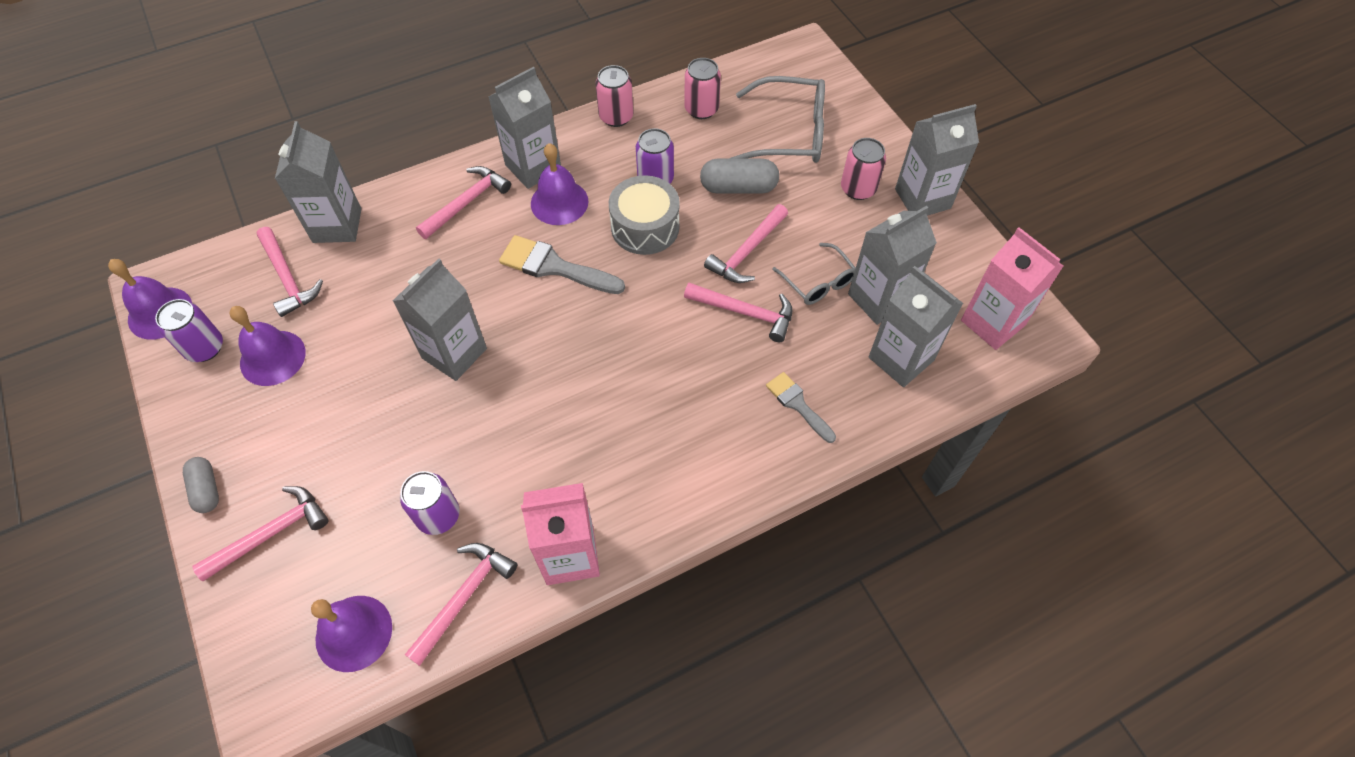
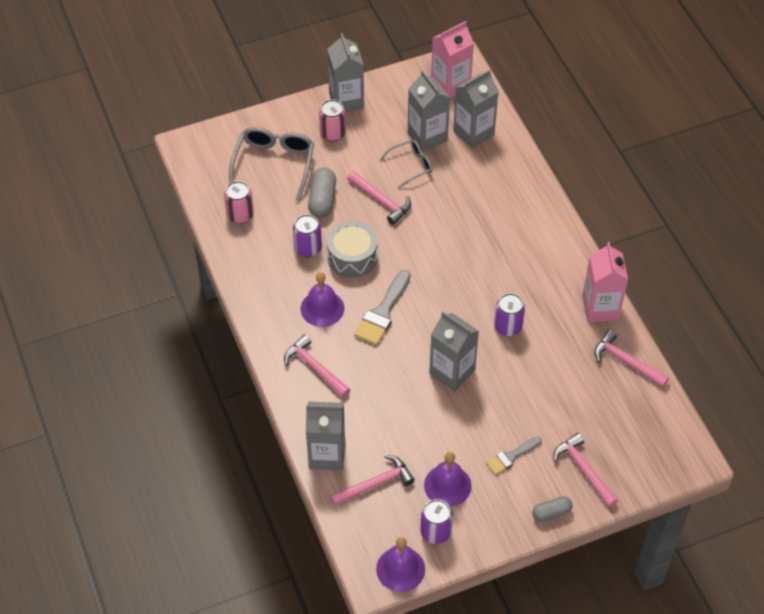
camera: 85 degrees left, 5 degrees down
(354, 633) = (648, 417): purple bell -> none
(438, 515) = (573, 377): purple can -> purple can (507, 327)
(533, 167) = (284, 324): grey carton -> none
(616, 117) = (239, 269): pink can -> none
(745, 313) = (432, 207): pink hammer -> none
(798, 404) = (503, 187): grey brush -> grey brush (511, 456)

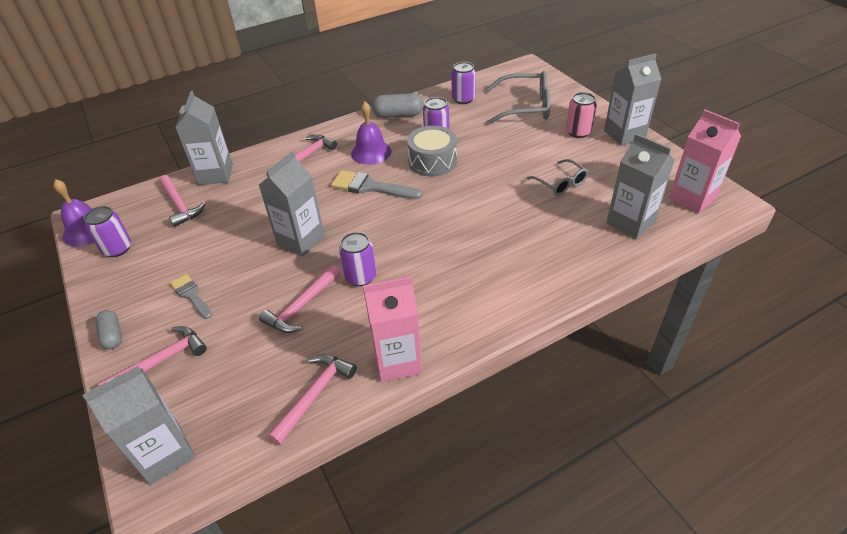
camera: 85 degrees right, 10 degrees down
(240, 215) = (463, 99): pink can -> purple can
(322, 200) = (495, 137): grey capsule -> grey capsule (398, 115)
(381, 201) = (506, 170): pink hammer -> pink hammer (301, 306)
(427, 136) = (606, 190): grey carton -> grey carton (165, 453)
(447, 485) = (167, 251): purple bell -> none

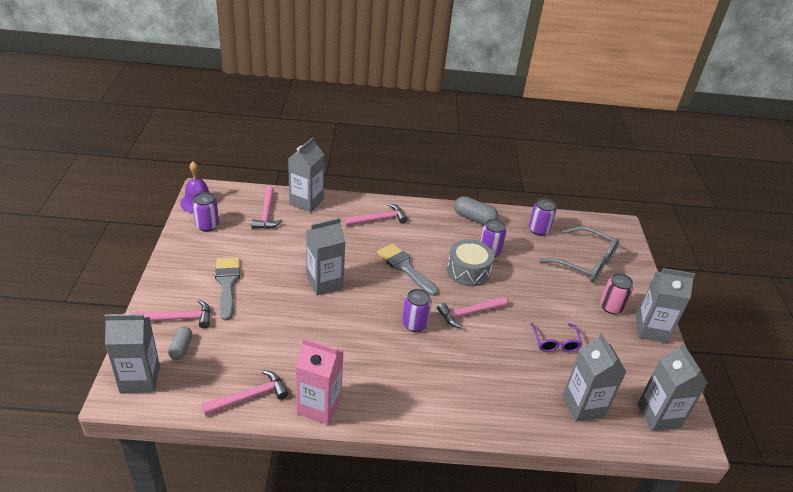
camera: 25 degrees right, 5 degrees down
(112, 335) = (164, 285): grey capsule -> grey capsule (181, 348)
(191, 295) = (227, 283): grey brush -> grey brush, size x1.60
(301, 306) = (288, 331): pink hammer -> pink hammer (469, 313)
(360, 277) = (343, 332): purple can -> purple can (414, 324)
(371, 152) = (428, 239): purple bell -> none
(560, 183) = (555, 342): grey glasses -> purple glasses
(692, 198) = (658, 416): pink carton -> grey carton

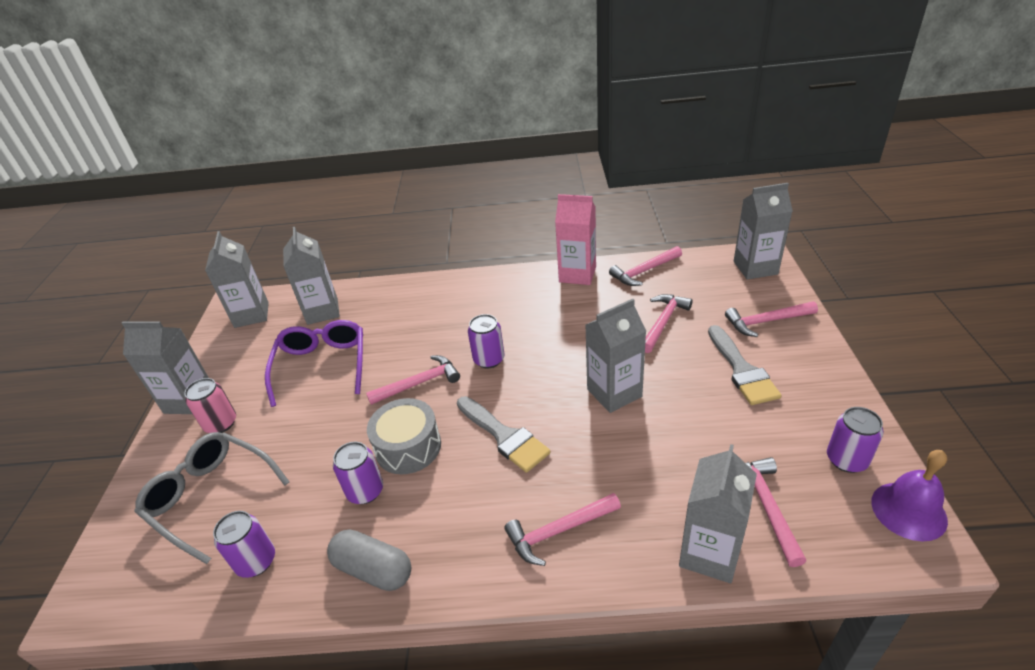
camera: 175 degrees left, 0 degrees up
(181, 348) = (738, 296): grey capsule -> none
(261, 333) = (663, 322): none -> pink hammer
(555, 342) = (322, 366): purple glasses -> purple glasses, size x1.70

